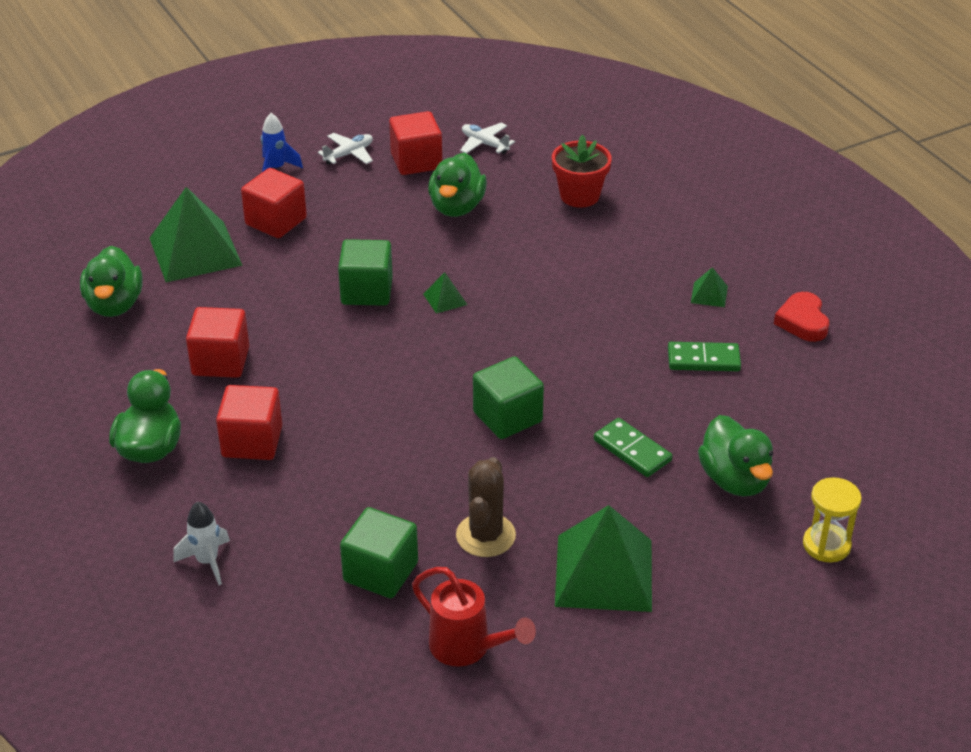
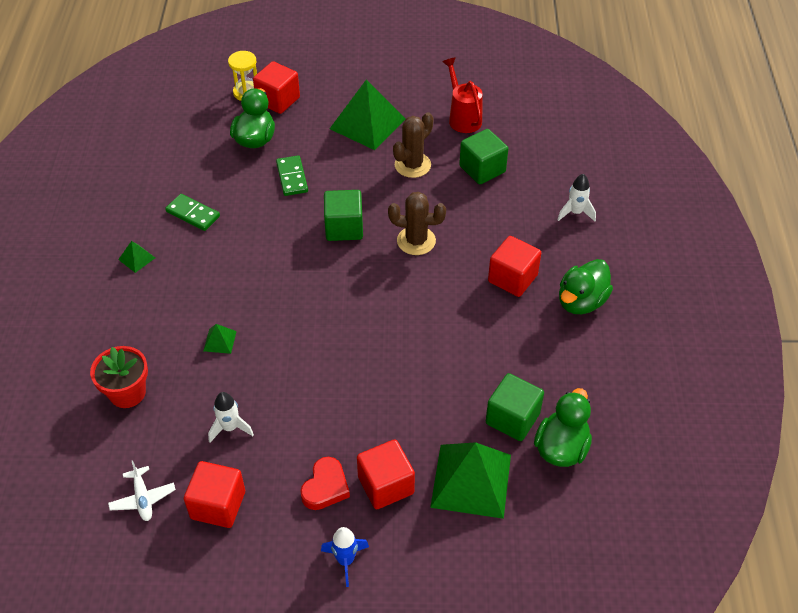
camera: 150 degrees left, 10 degrees up
(220, 361) = (503, 353): red cube -> red cube (278, 100)
(349, 154) = (268, 547): white plane -> none
(367, 291) = (362, 370): green cube -> green cube (512, 418)
(404, 437) = (416, 241): none -> brown cactus
(445, 299) = (311, 336): green pyramid -> green pyramid (220, 341)
(456, 207) = (230, 428): green duck -> white rocket
(802, 321) = (105, 213): red heart -> red heart (325, 487)

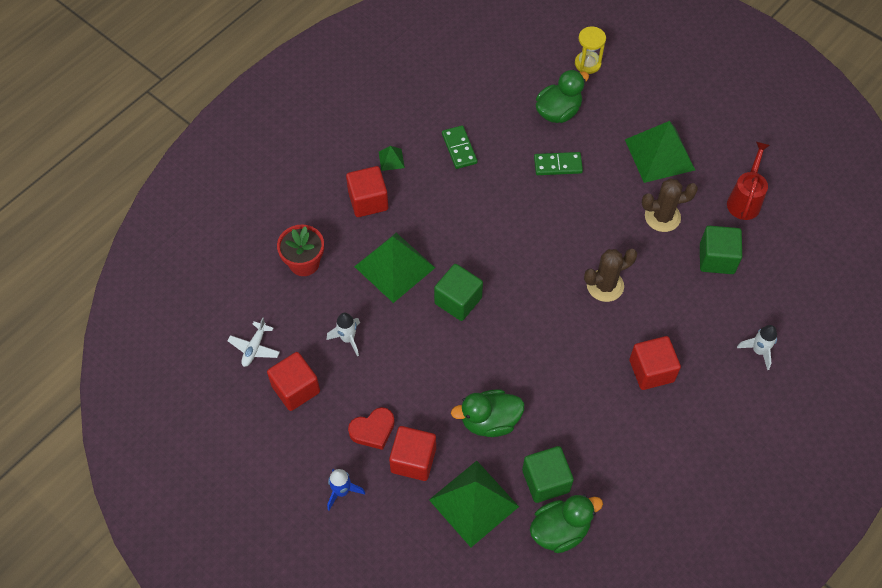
camera: 40 degrees right, 10 degrees up
(220, 341) = (394, 267): green pyramid -> green pyramid, size x2.34
(278, 100) = (606, 86): red cube -> red cube (368, 201)
(292, 177) = (558, 165): green domino -> green domino turned 60 degrees clockwise
(344, 228) = (560, 236): green cube -> green cube (458, 300)
(416, 241) = (605, 285): brown cactus -> brown cactus turned 75 degrees counterclockwise
(581, 301) = (688, 429): green duck -> green duck (489, 421)

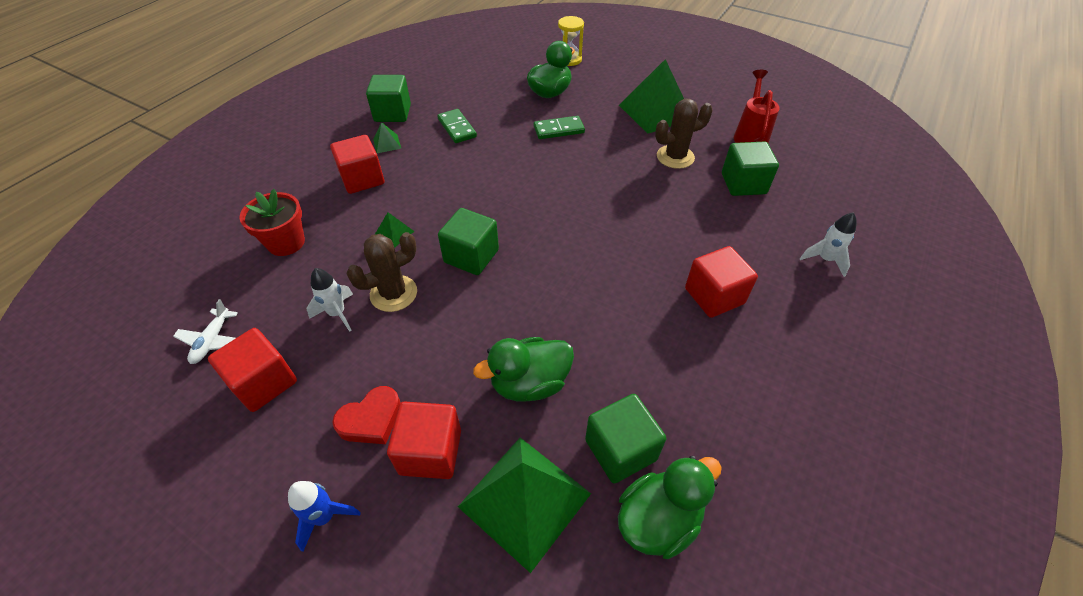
camera: 10 degrees left, 10 degrees down
(394, 267) = (394, 233): green pyramid -> green pyramid, size x0.43
(398, 119) = (392, 113): none -> green cube
(605, 285) = (635, 221): brown cactus -> brown cactus (393, 293)

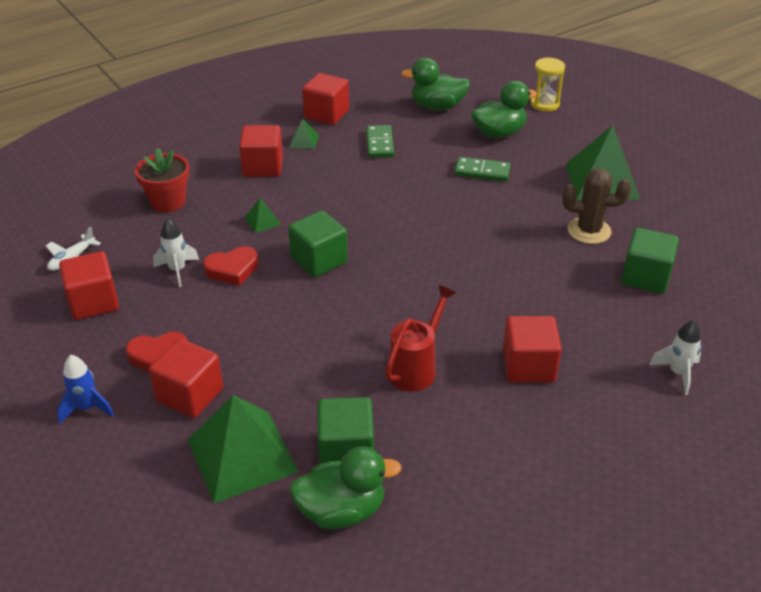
camera: 25 degrees right, 10 degrees down
(392, 113) = (326, 114): green cube -> red cube
(393, 293) = (232, 269): brown cactus -> red heart
(529, 383) = (302, 376): green duck -> green duck (437, 107)
(750, 135) = (694, 233): red watering can -> red watering can (416, 367)

